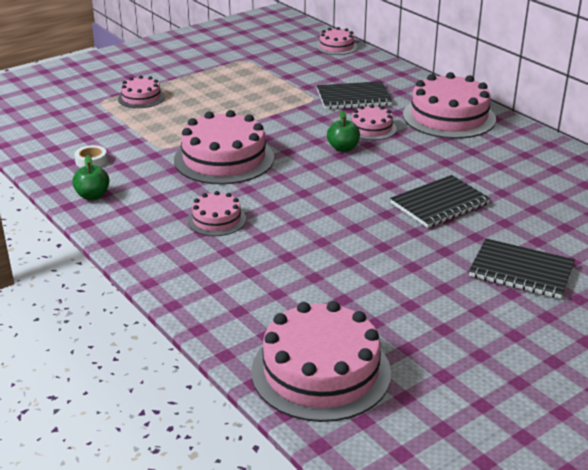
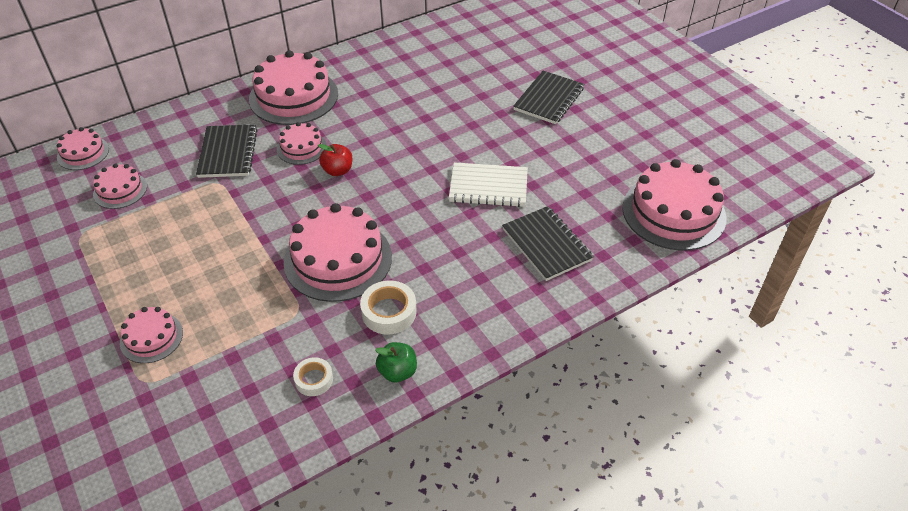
camera: 85 degrees left, 15 degrees up
(160, 187) = (389, 312): none -> white tape
(216, 220) = (460, 267): pink cake -> pink cake (120, 190)
(338, 232) = (488, 187): none -> white notebook
(343, 148) = (337, 171): green apple -> red apple
(440, 204) = (450, 124): black notebook -> black notebook (546, 245)

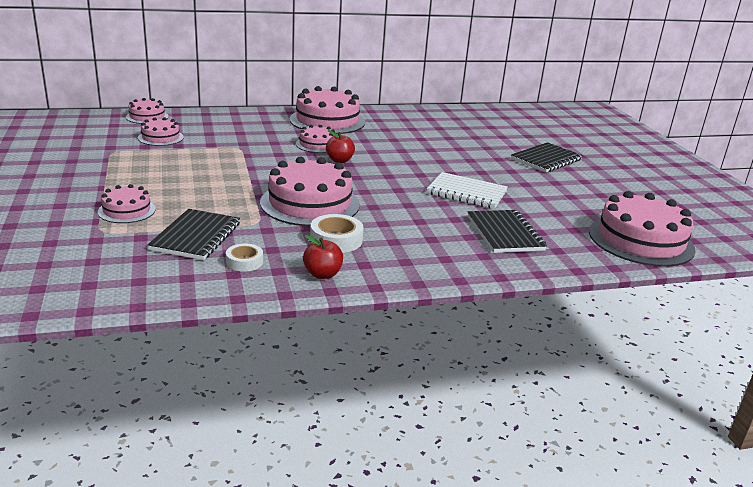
camera: 15 degrees right, 20 degrees down
(228, 153) = (256, 136): black notebook -> black notebook (196, 237)
(397, 372) = (322, 274): green apple -> red apple

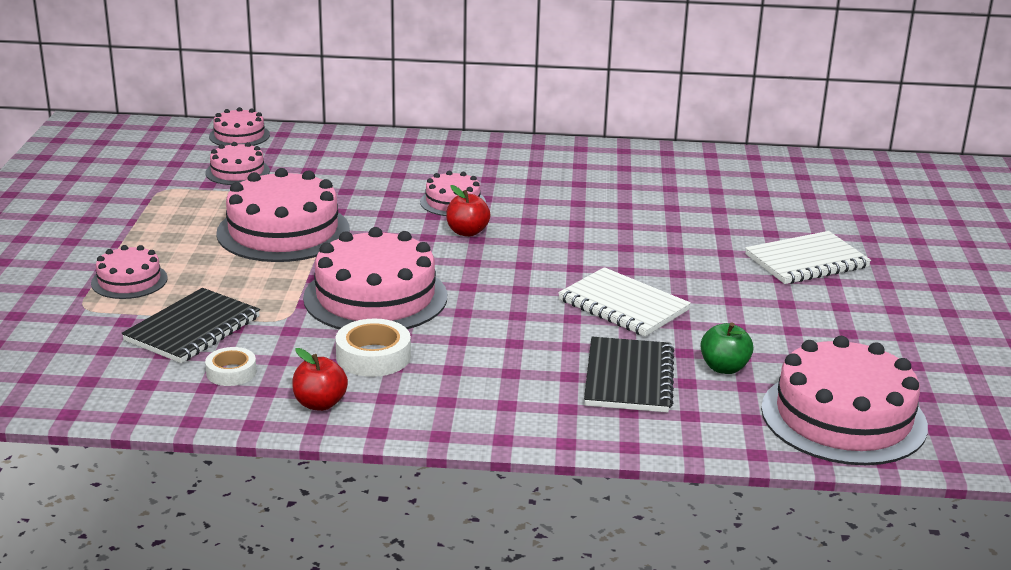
camera: 20 degrees right, 0 degrees up
(327, 121) = (497, 161): pink cake -> pink cake (283, 231)
(546, 159) = (807, 261): black notebook -> white notebook
(553, 221) = (724, 368): none -> green apple

